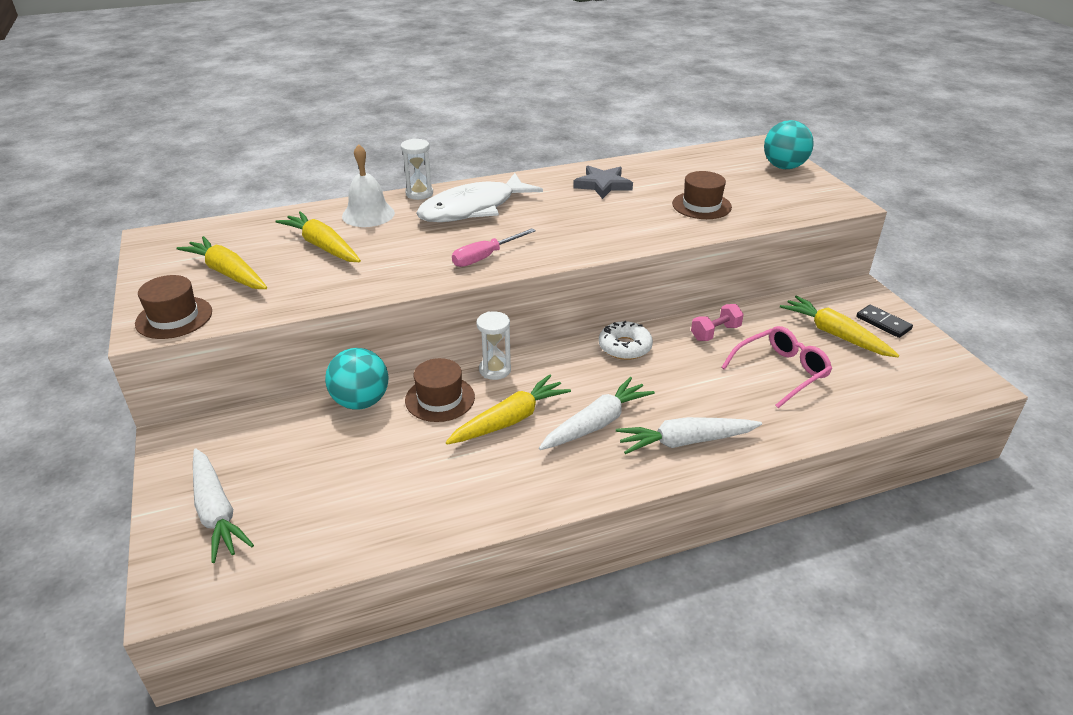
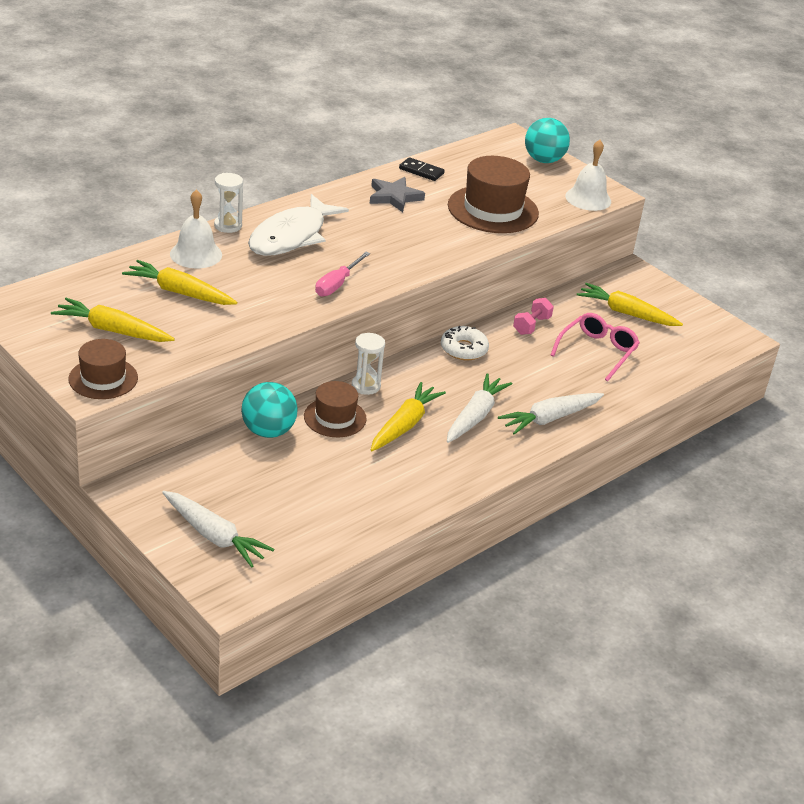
camera: 25 degrees left, 0 degrees up
(701, 205) = (493, 209): brown hat -> brown hat, size x1.68
(817, 205) = (588, 198): none -> white bell
(883, 323) = (659, 298): black domino -> black domino (421, 171)

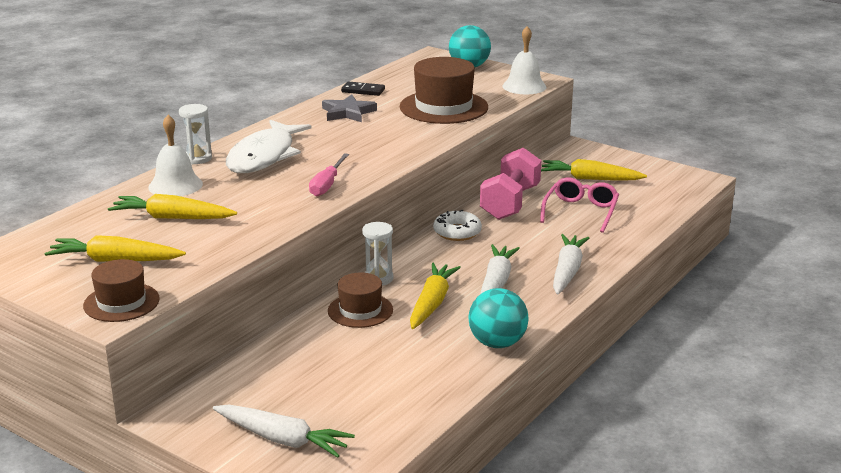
camera: 10 degrees left, 10 degrees down
(268, 431) = (298, 335): turquoise ball -> turquoise ball (497, 343)
(531, 325) = (510, 203): pink dumbbell -> pink dumbbell, size x1.93
(550, 418) = (567, 271): white carrot -> white carrot turned 150 degrees clockwise

